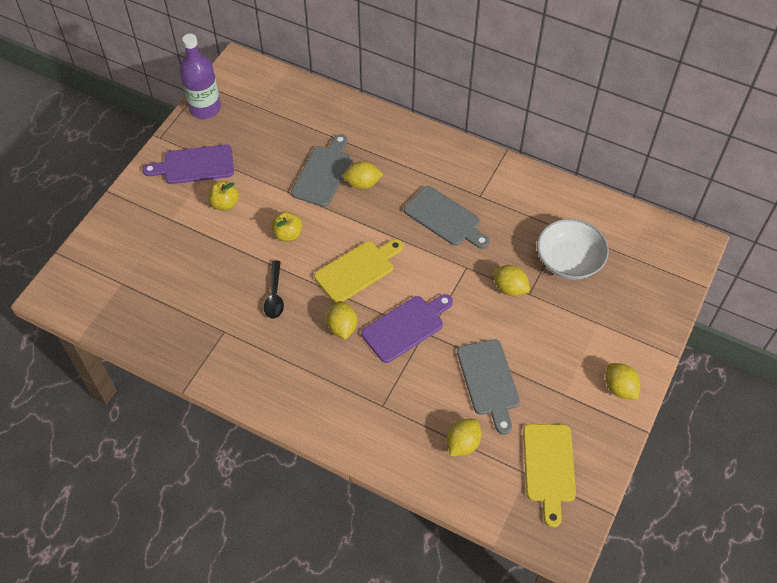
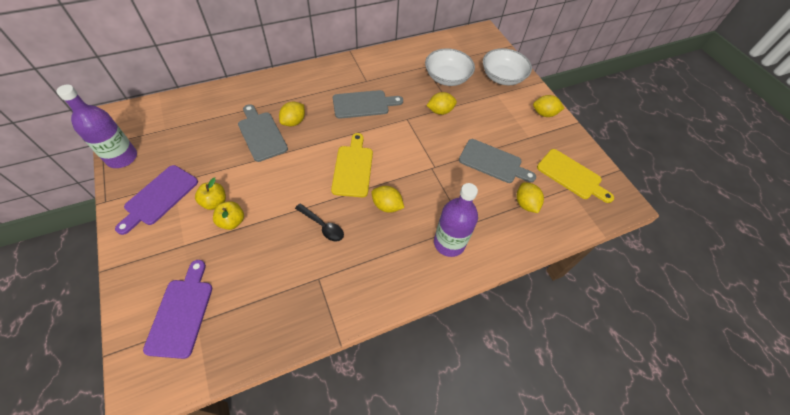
camera: 55 degrees left, 0 degrees up
(288, 234) = (284, 184): yellow apple -> yellow apple (232, 221)
(350, 405) = (449, 243): none -> purple bottle
(406, 327) = (419, 174): purple cutting board -> purple cutting board (181, 313)
(634, 311) = (502, 77): none -> white bowl

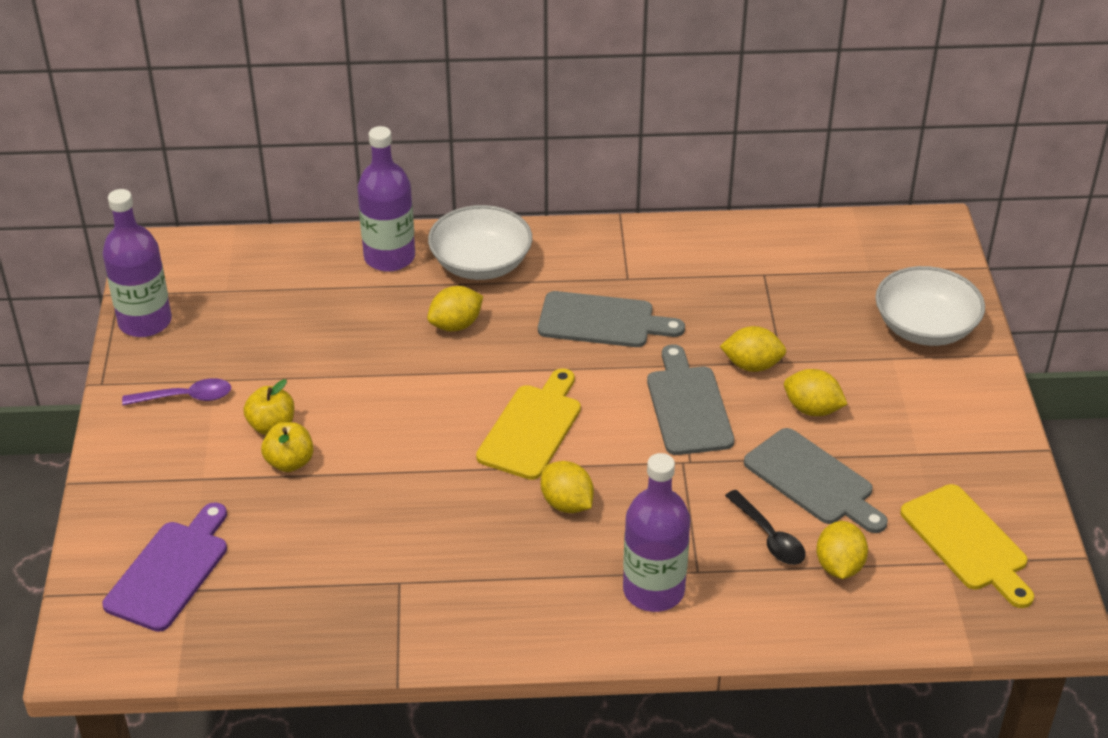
camera: 25 degrees right, 15 degrees down
(159, 197) = (186, 397): purple cutting board -> purple spoon
(247, 93) = (389, 257): none -> purple bottle
(261, 134) = (389, 334): grey cutting board -> grey cutting board (688, 406)
(323, 226) = (438, 507): black spoon -> black spoon (769, 537)
(447, 77) = (800, 304): white bowl -> white bowl (481, 263)
(544, 114) = (977, 417): yellow lemon -> yellow lemon (812, 409)

